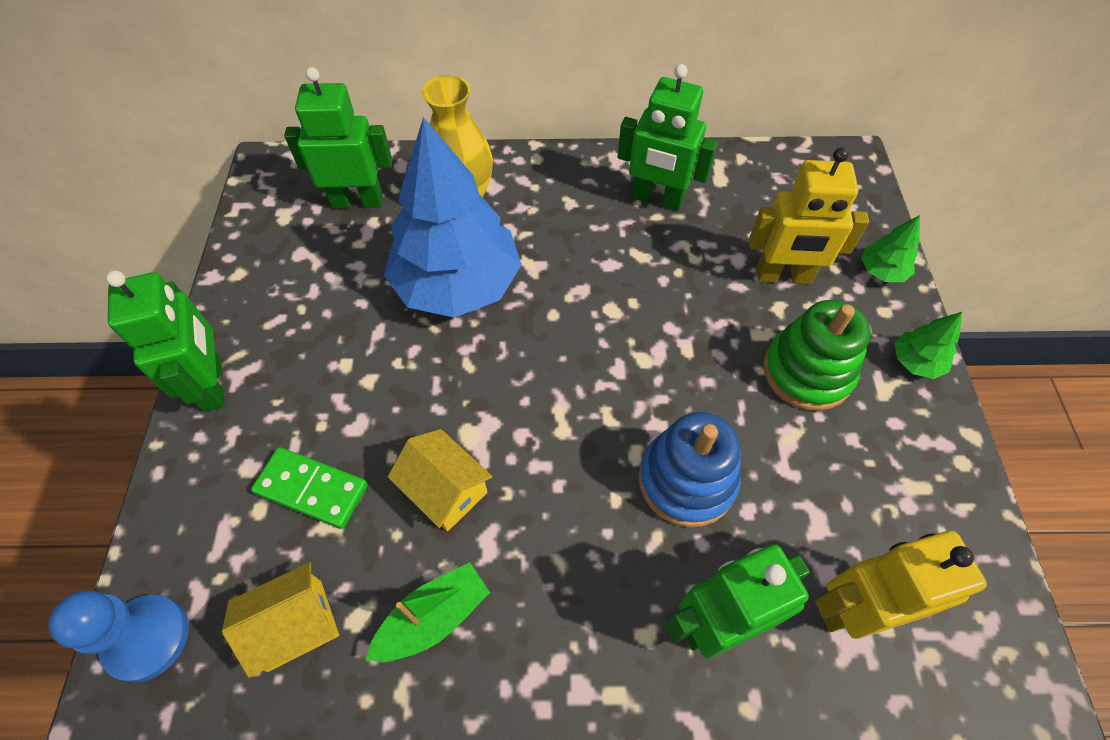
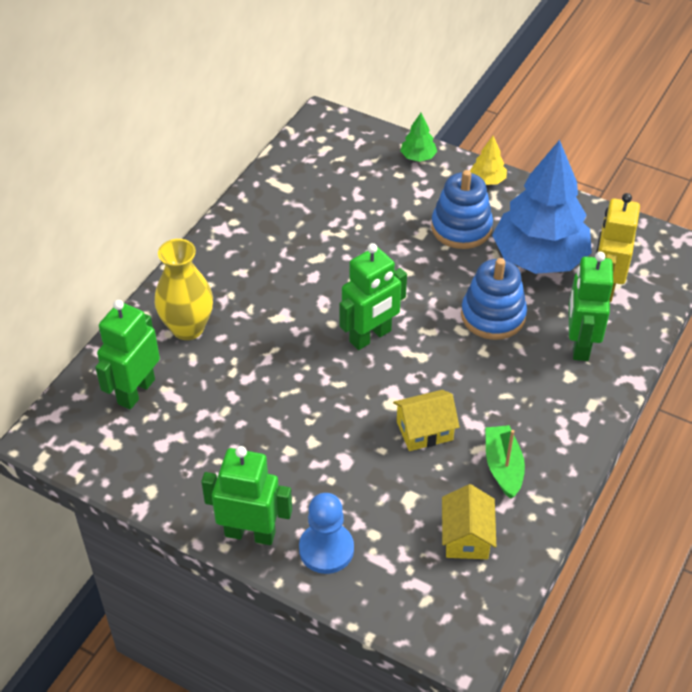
camera: 60 degrees left, 10 degrees down
(147, 638) = (428, 618): blue pawn -> blue pawn (326, 549)
(312, 489) = (377, 500): green domino -> none
(457, 284) = (267, 363): blue tree -> blue tree (539, 258)
(657, 199) = (277, 226): green robot -> green robot (370, 336)
(783, 276) = (388, 201): yellow robot -> none
(807, 372) = (461, 228): green stacking toy -> blue stacking toy
(916, 362) = (487, 180): green tree -> yellow tree

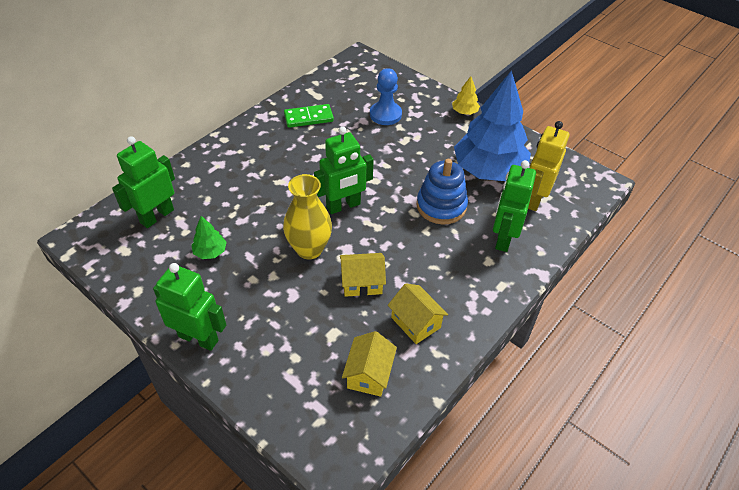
camera: 10 degrees right, 0 degrees up
(188, 328) = (212, 178): yellow vase -> yellow vase (309, 249)
(285, 222) = (308, 118): none -> green domino
(326, 549) = (253, 362): blue pawn -> blue pawn (385, 114)
(418, 157) = (418, 90): green tree -> green tree (210, 252)
(461, 228) = (435, 141): blue stacking toy -> none
(503, 467) = (416, 322): green boat -> yellow house

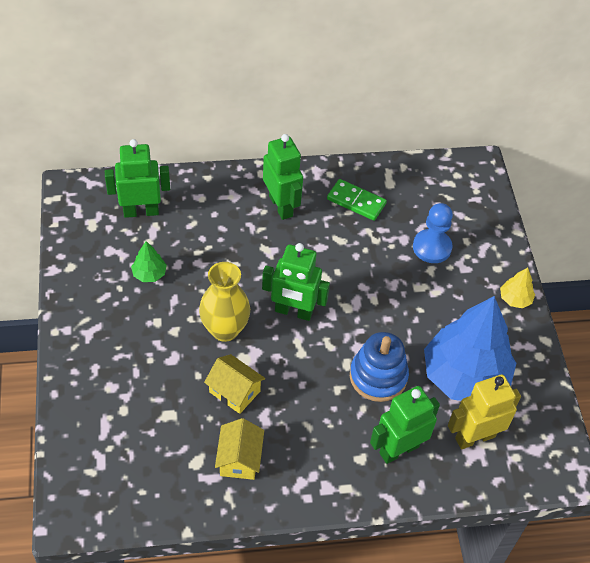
camera: 40 degrees right, 5 degrees up
(198, 338) = (74, 339): green robot -> green robot (281, 206)
(369, 374) = (160, 468): yellow house -> none

